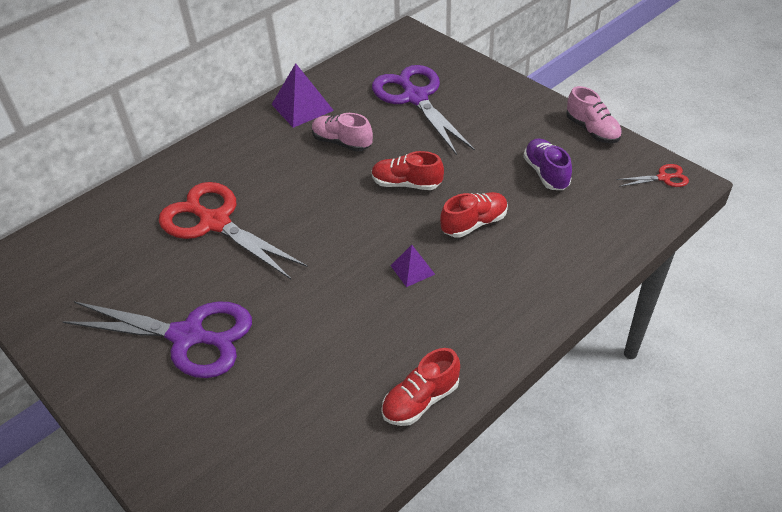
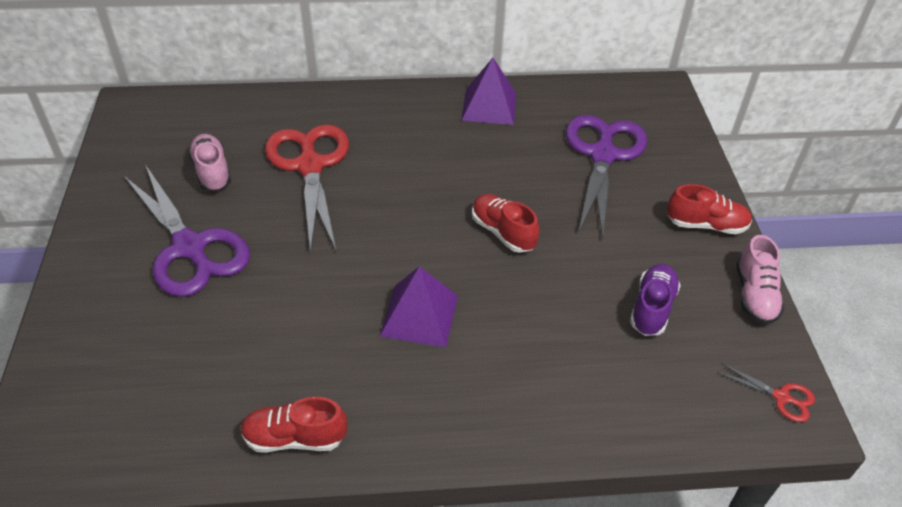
camera: 35 degrees right, 0 degrees up
(342, 142) = (488, 158): pink shoe -> pink shoe (212, 172)
(412, 269) = (419, 315): purple pyramid -> purple pyramid, size x1.73
(474, 223) = (523, 310): red shoe -> red shoe (706, 225)

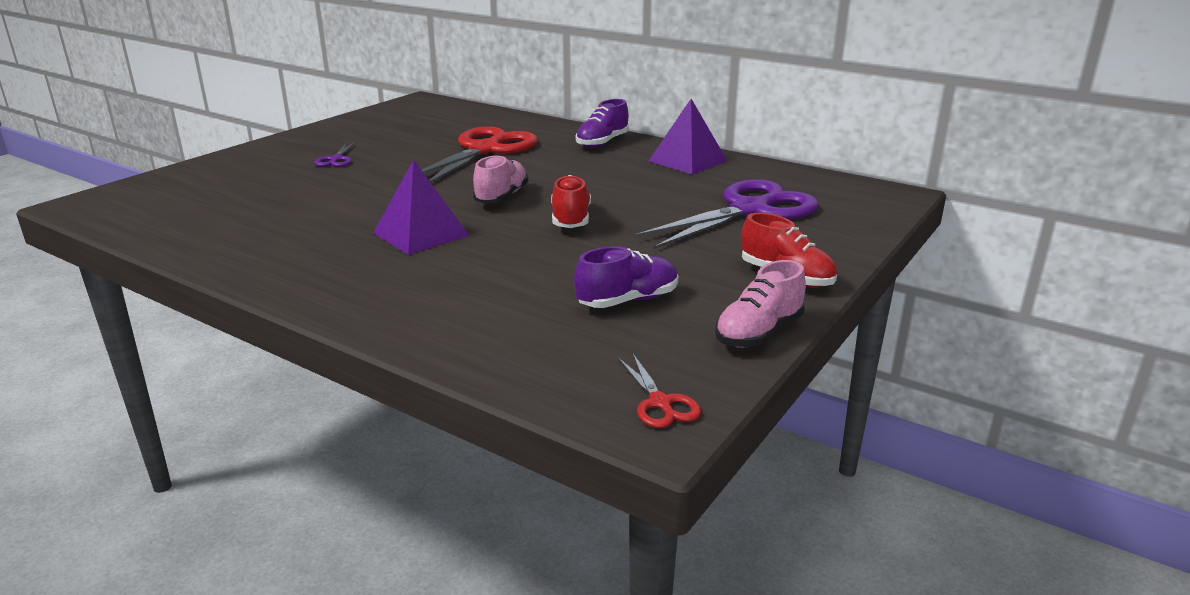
camera: 40 degrees right, 20 degrees down
(189, 248) = (336, 159): purple scissors -> purple scissors, size x0.42
(212, 172) = (414, 136): pink shoe -> pink shoe (501, 197)
(295, 438) = (226, 253): red shoe -> none
(394, 108) = (602, 143): none -> purple shoe

